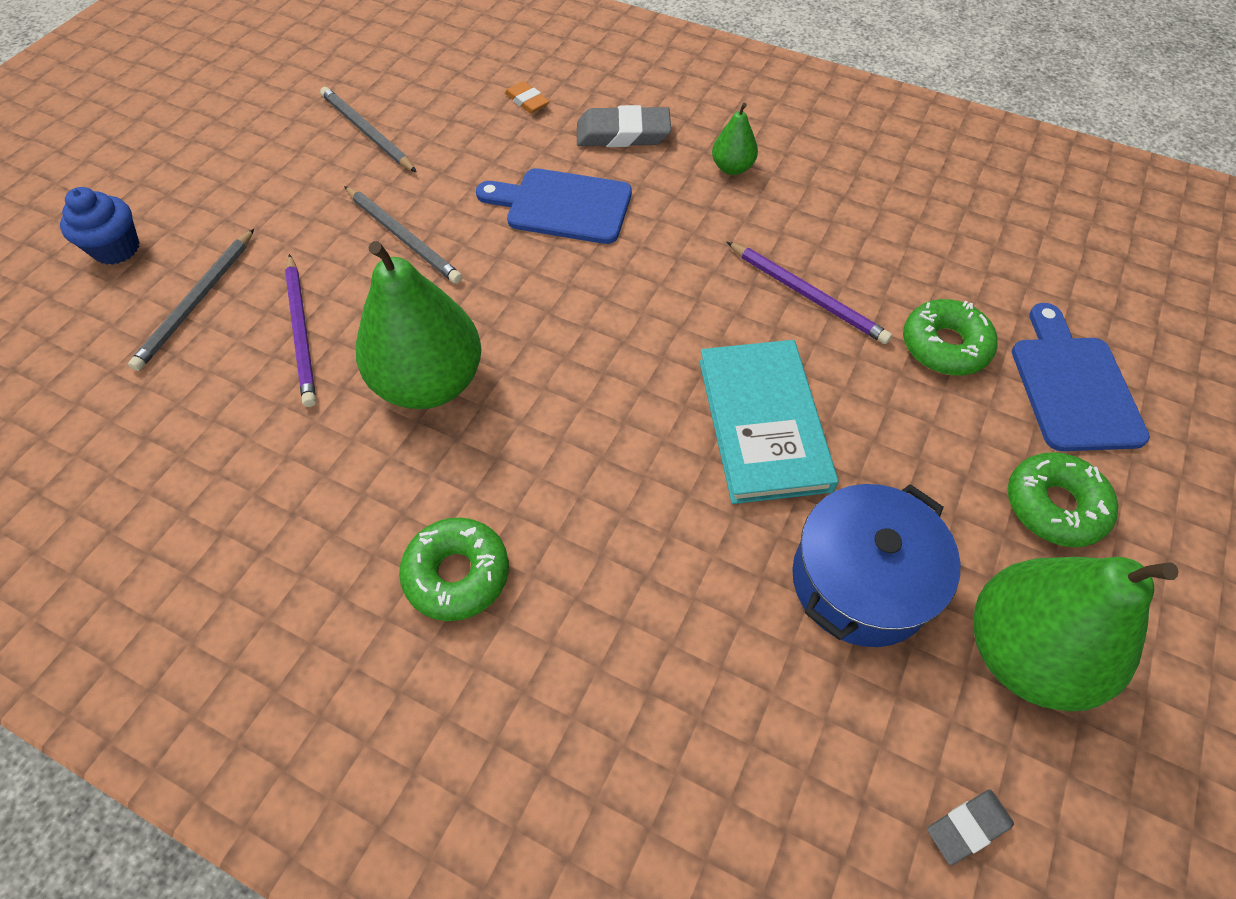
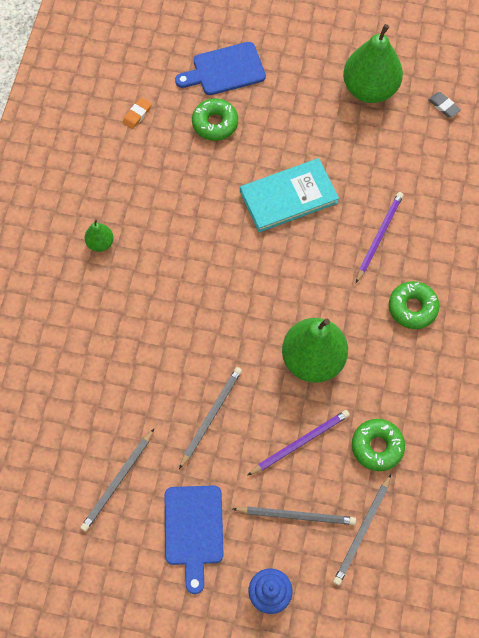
camera: 105 degrees left, 10 degrees up
(116, 377) = (362, 531): none -> grey pencil
(527, 101) = (59, 385): orange eraser -> orange eraser (137, 114)
(563, 206) = (159, 331): blue cutting board -> blue cutting board (194, 530)
(623, 134) = (81, 314): grey eraser -> none
(807, 295) = (197, 188): purple pencil -> purple pencil (379, 236)
(860, 581) = (358, 148): blue pot -> none
(1054, 506) = (296, 78): green donut -> green donut (377, 446)

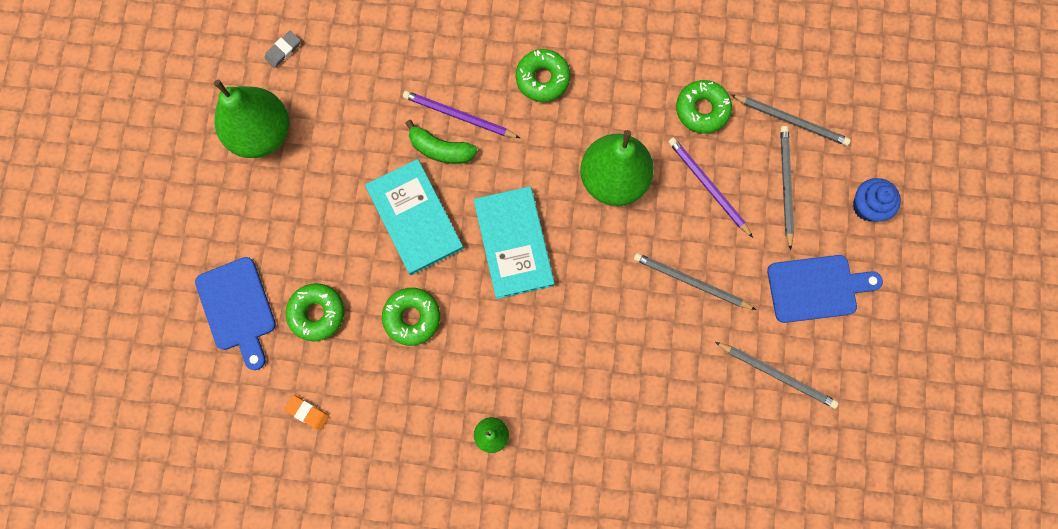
camera: 95 degrees left, 10 degrees up
(204, 190) = (412, 317): none -> green donut
(260, 272) = (514, 243): none -> turquoise book
(349, 220) = (441, 149): none -> green banana

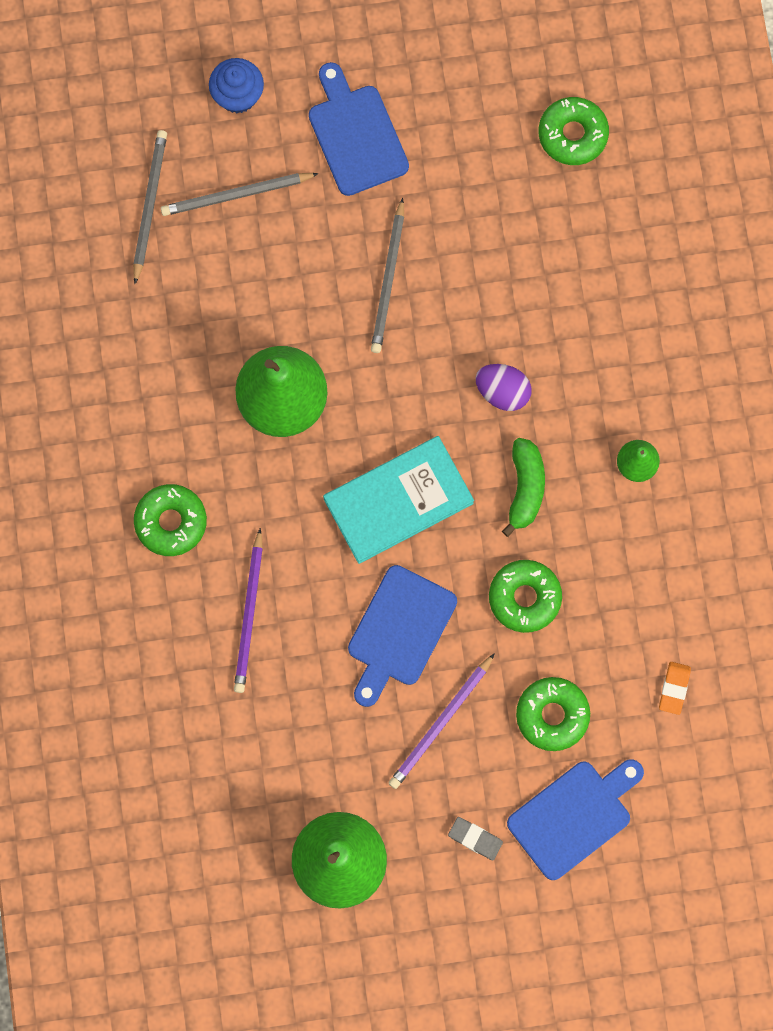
camera: 105 degrees left, 0 degrees up
(283, 50) = (217, 872): grey eraser -> grey eraser (475, 838)
(414, 218) = (399, 631): turquoise book -> blue cutting board
(441, 149) = (300, 624): green banana -> green banana (525, 488)
(578, 345) = (502, 392): none -> purple egg
(702, 110) = (162, 315): green donut -> green donut (572, 135)
(708, 186) = (262, 286): purple pencil -> purple pencil (440, 723)
(777, 375) = (472, 159): grey pencil -> none

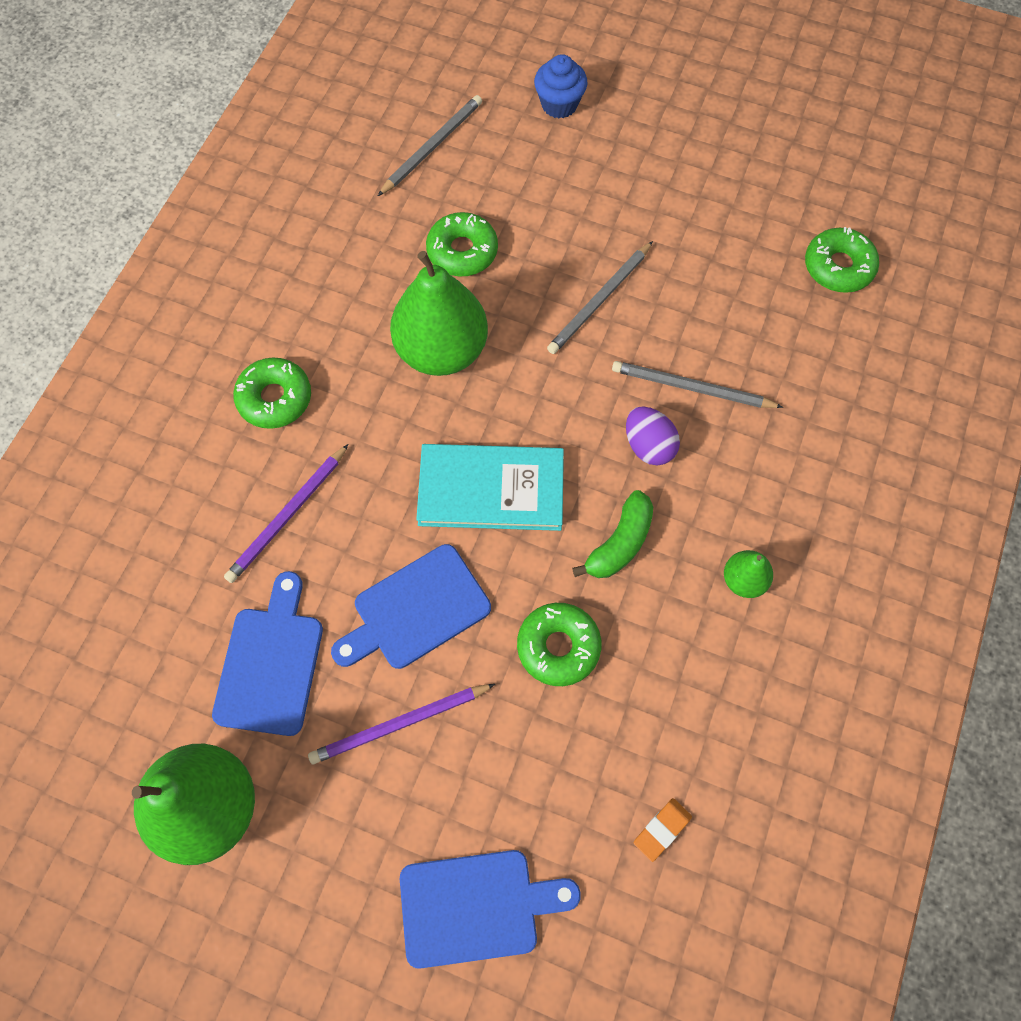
camera: 30 degrees right, 10 degrees down
(236, 195) = (509, 174): grey pencil -> grey pencil (691, 388)
(356, 135) = (641, 177): blue cutting board -> blue cutting board (270, 663)
(475, 838) = (359, 867): grey eraser -> none
(552, 715) = (517, 782): green donut -> green donut (462, 251)

